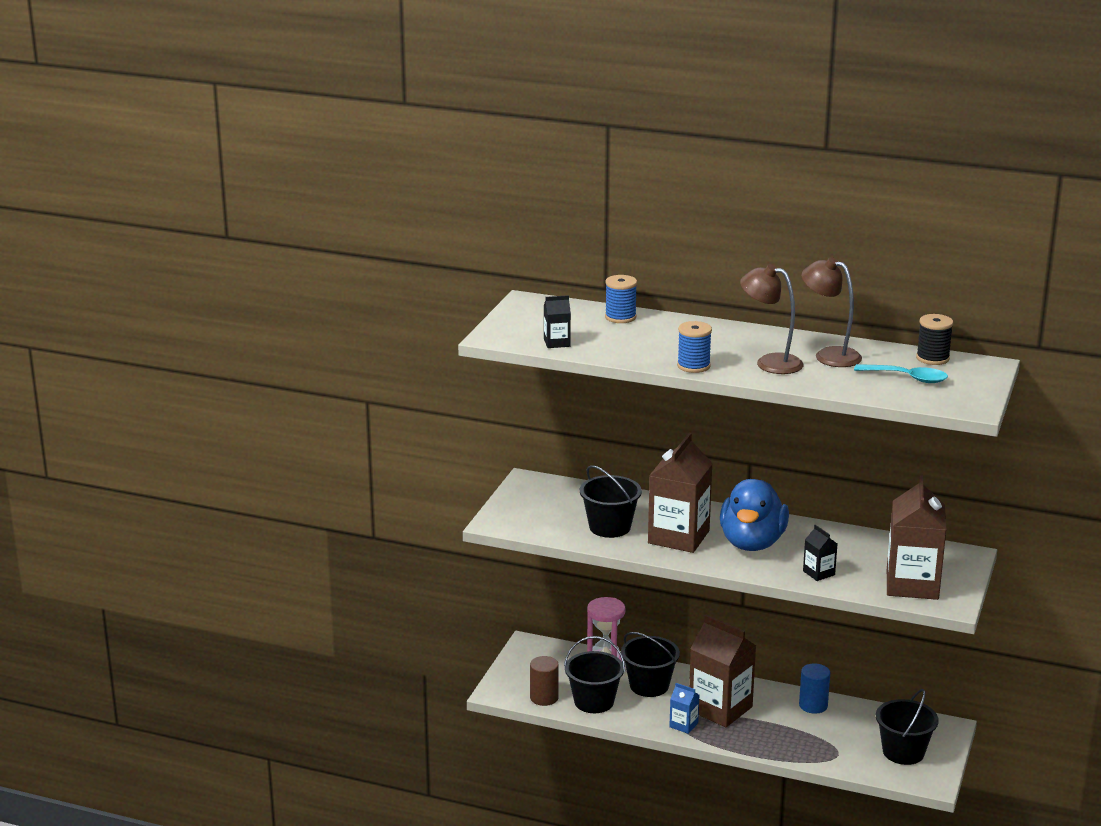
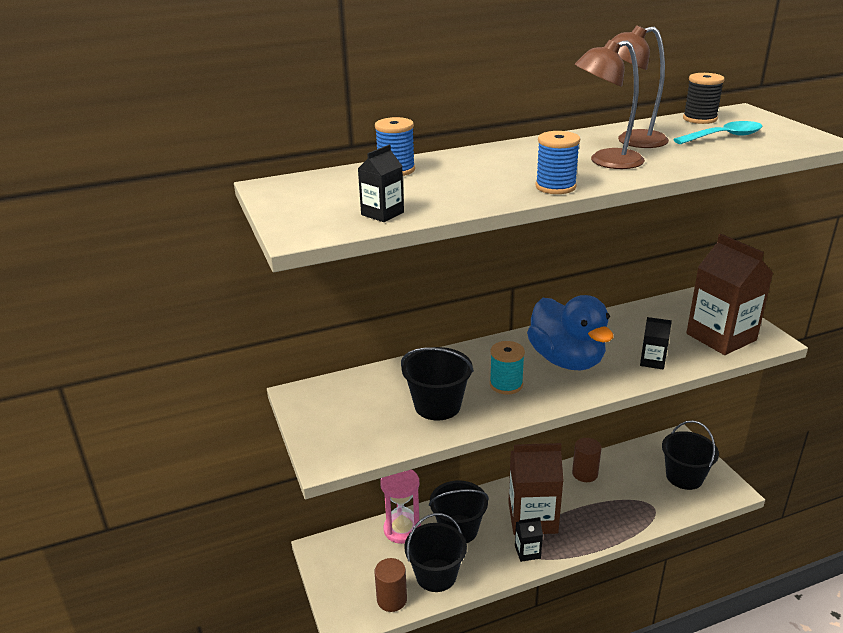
camera: 40 degrees left, 5 degrees up
(678, 537) = (506, 385): brown carton -> turquoise spool
(683, 725) = (527, 552): blue carton -> black carton
(813, 705) = (585, 473): blue cylinder -> brown cylinder

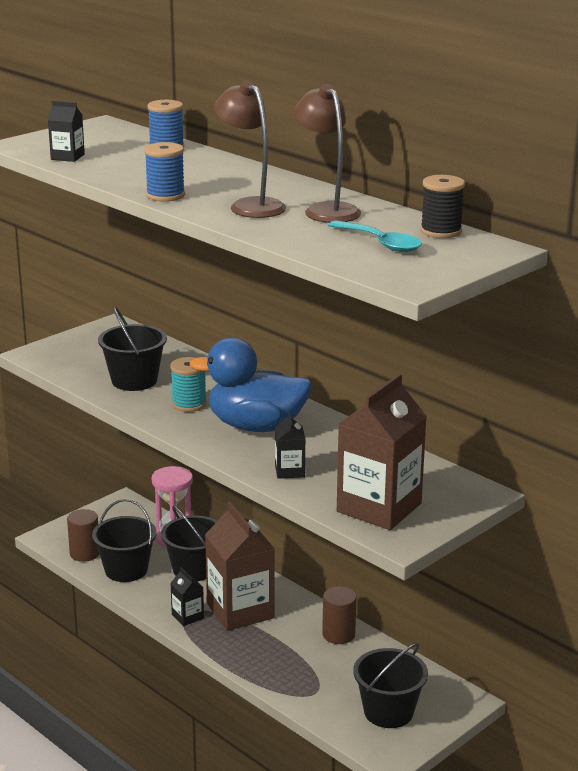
camera: 65 degrees right, 5 degrees down
(566, 360) = (256, 426): blue duck -> blue duck turned 60 degrees clockwise

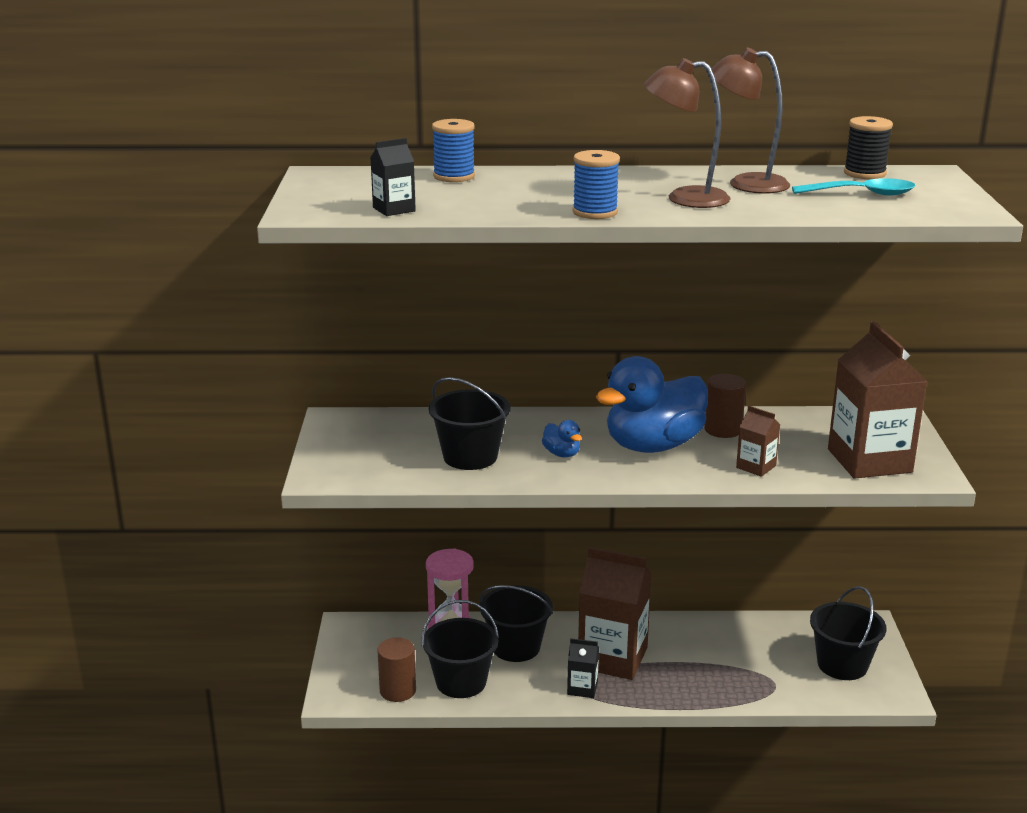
camera: 45 degrees left, 0 degrees up
(189, 404) = (562, 454): turquoise spool -> blue duck
(289, 471) = (756, 467): black carton -> brown carton
(338, 634) = (712, 630): brown cylinder -> brown cylinder (723, 429)

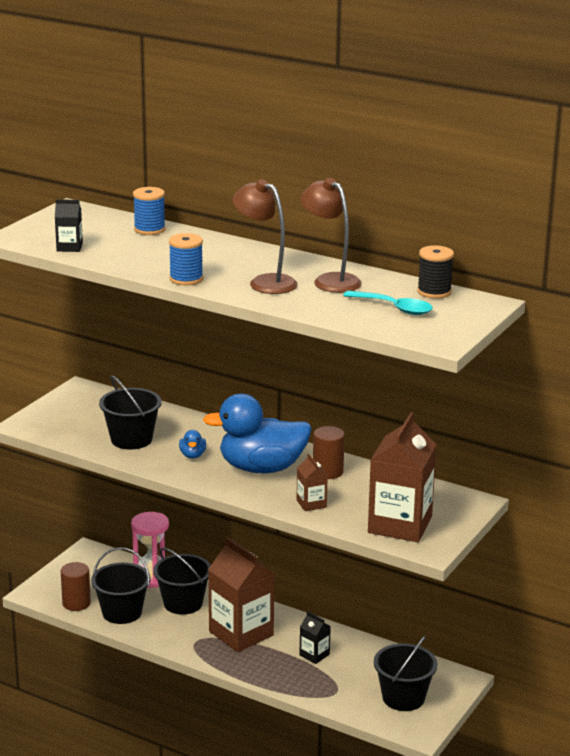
camera: 30 degrees right, 0 degrees up
(582, 688) = (197, 645): black carton -> black carton (314, 655)

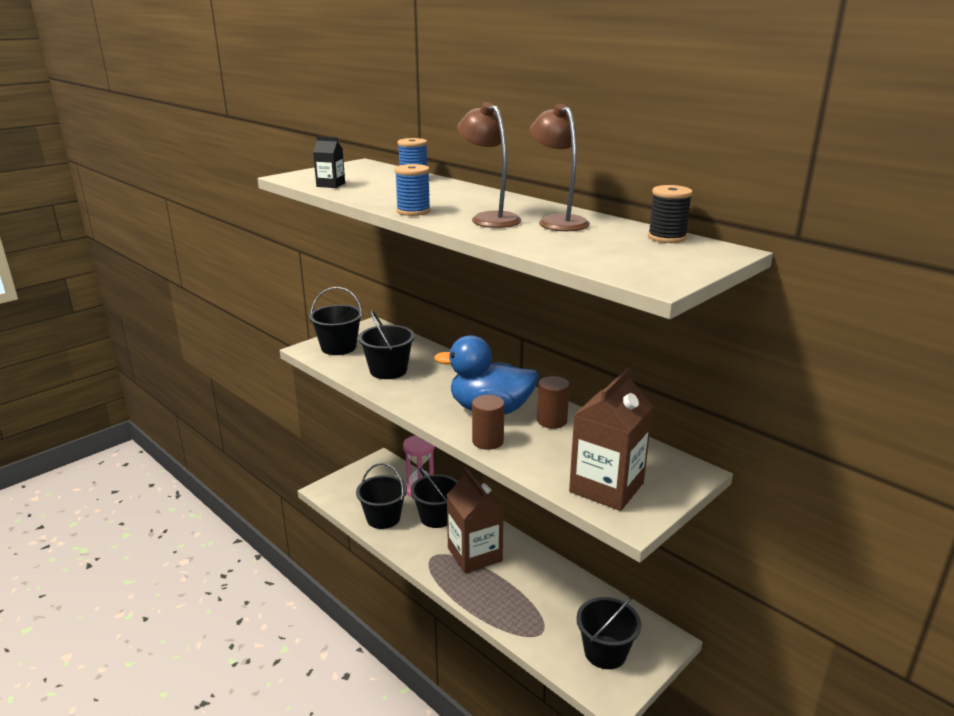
camera: 15 degrees right, 0 degrees up
(58, 419) = (338, 347): none -> black bucket
(76, 603) = (351, 504): brown cylinder -> brown cylinder (487, 441)
(192, 455) = (433, 390): blue duck -> none
(311, 504) = (523, 451): brown carton -> none
(314, 655) = (532, 588): black carton -> none
(394, 308) = (614, 247): turquoise spoon -> none

